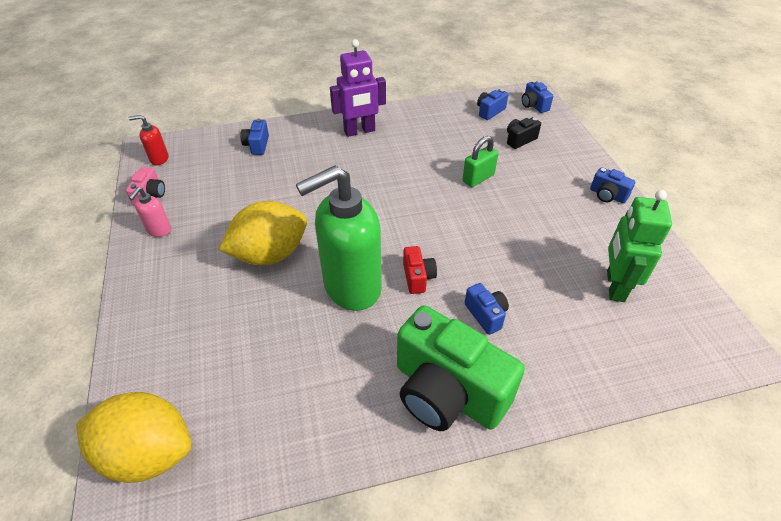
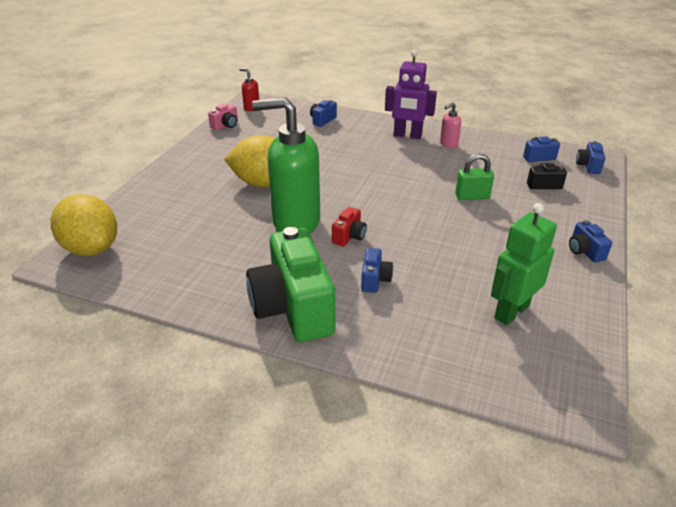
camera: 35 degrees right, 10 degrees down
(159, 230) = (211, 145): pink soap dispenser -> pink soap dispenser (448, 144)

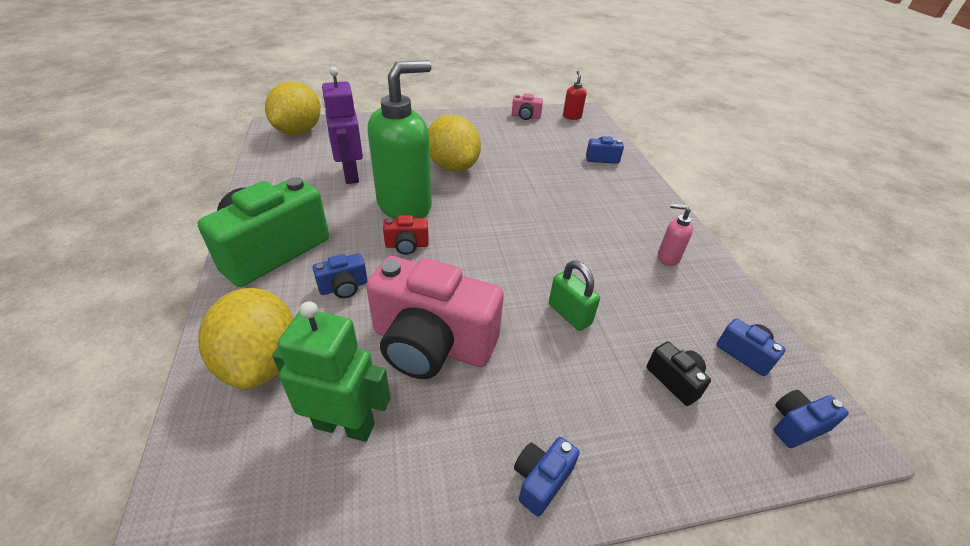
camera: 55 degrees right, 5 degrees up
(295, 222) = (405, 205): green soap dispenser -> green soap dispenser turned 75 degrees clockwise
(407, 135) = (645, 220): purple robot -> purple robot (350, 175)
(429, 338) = (261, 362): none -> yellow lemon
(462, 256) = (432, 343): none -> pink camera

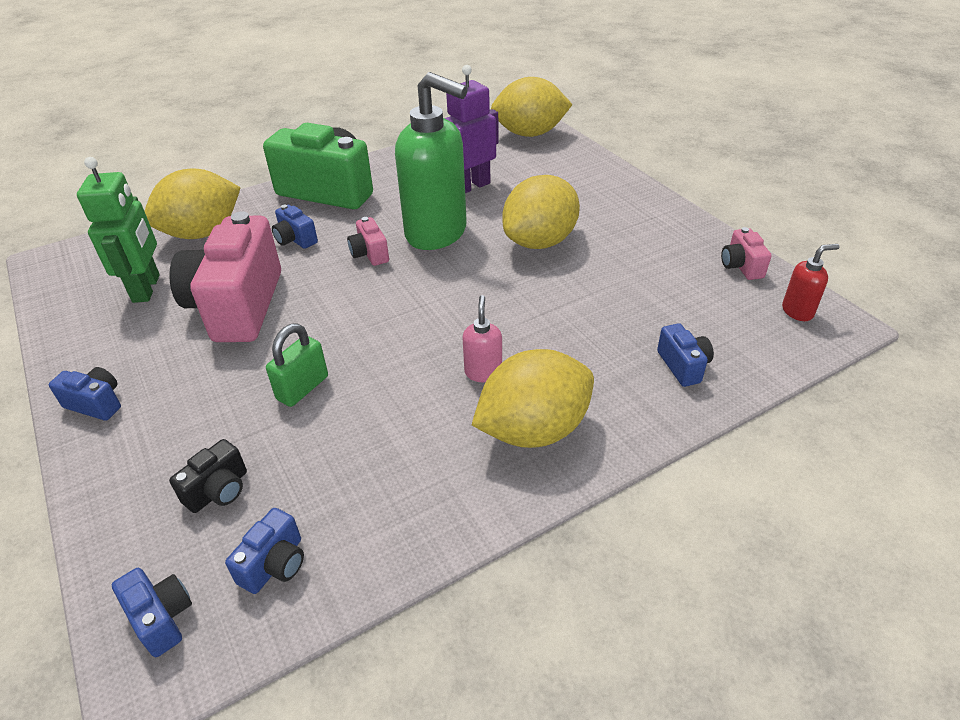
camera: 75 degrees right, 0 degrees up
(407, 245) = (370, 254): red camera -> pink camera
(640, 219) = (533, 430): none -> yellow lemon
(667, 257) = (450, 469): pink soap dispenser -> pink soap dispenser (483, 372)

